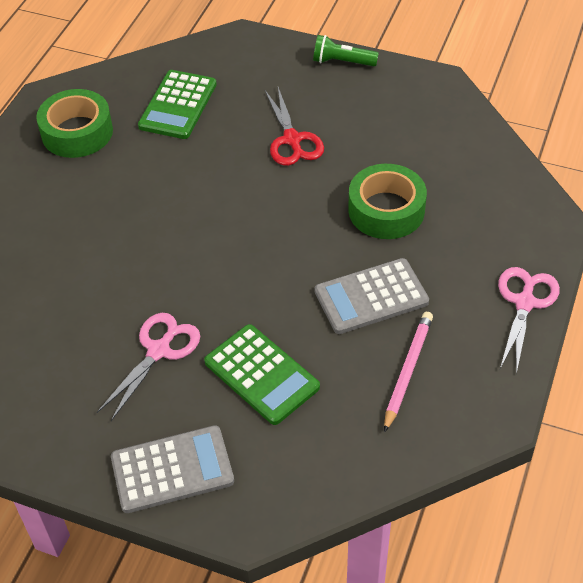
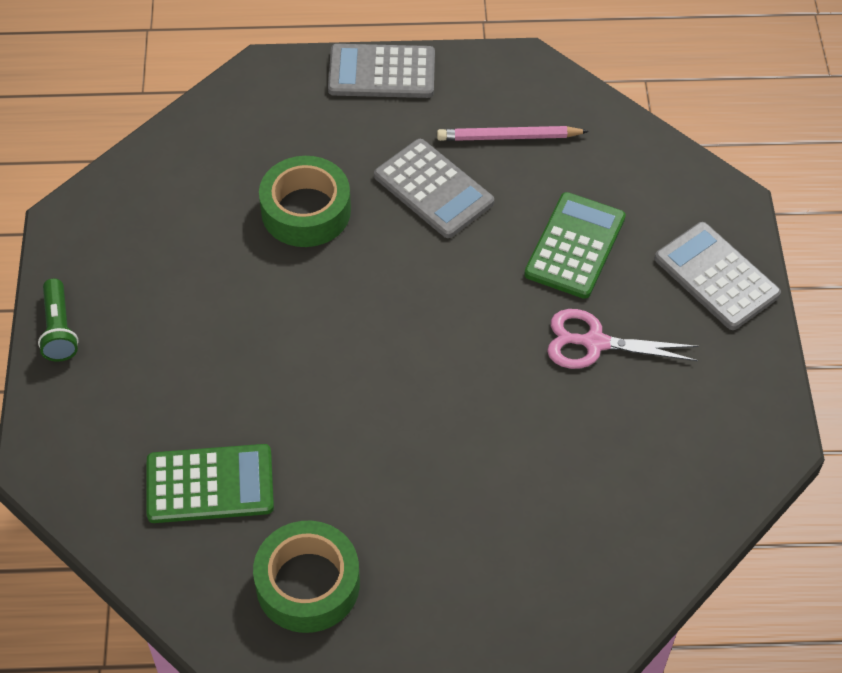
camera: 115 degrees left, 5 degrees up
(292, 140) = (227, 334): red scissors -> none
(524, 303) = (381, 72): pink scissors -> grey calculator

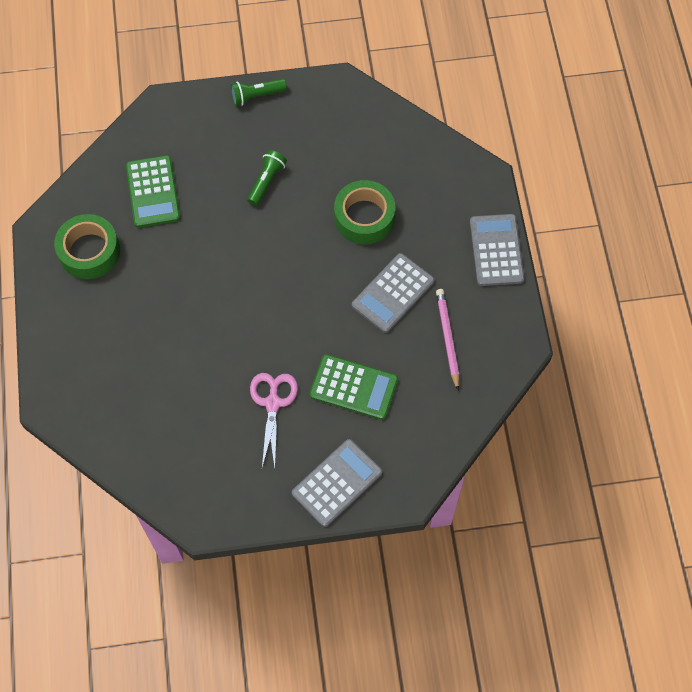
camera: 85 degrees right, 10 degrees up
(221, 326) = (266, 181): none -> green flashlight

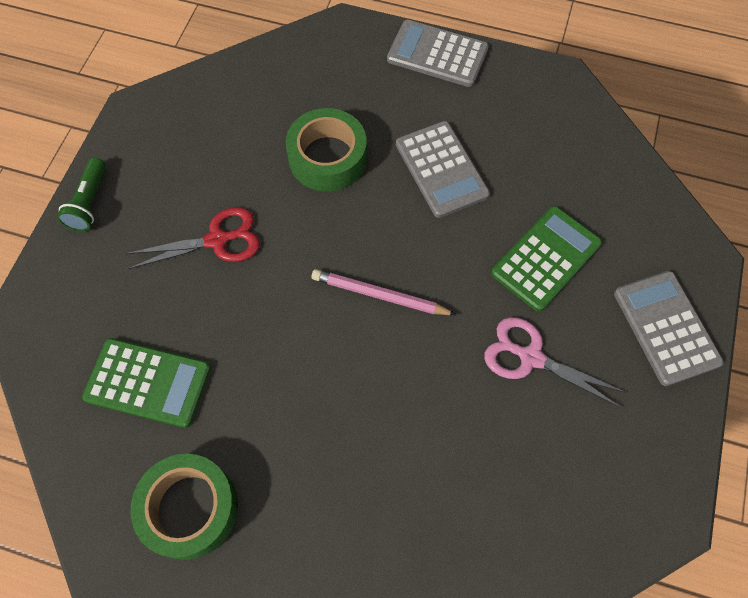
camera: 65 degrees left, 0 degrees up
(266, 181) = (217, 240): green flashlight -> red scissors
(448, 338) = (523, 140): pink pencil -> pink pencil (379, 295)

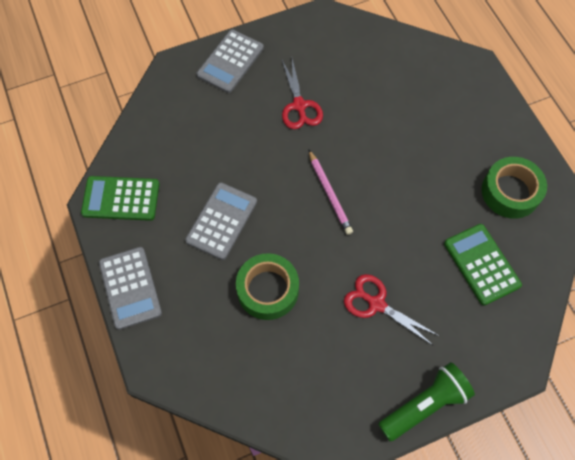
camera: 130 degrees left, 0 degrees up
(89, 202) = (424, 405): green flashlight -> green flashlight, size x1.54
(530, 357) = (299, 106): pink scissors -> red scissors
(546, 258) = (236, 133): green calculator -> green calculator (121, 198)

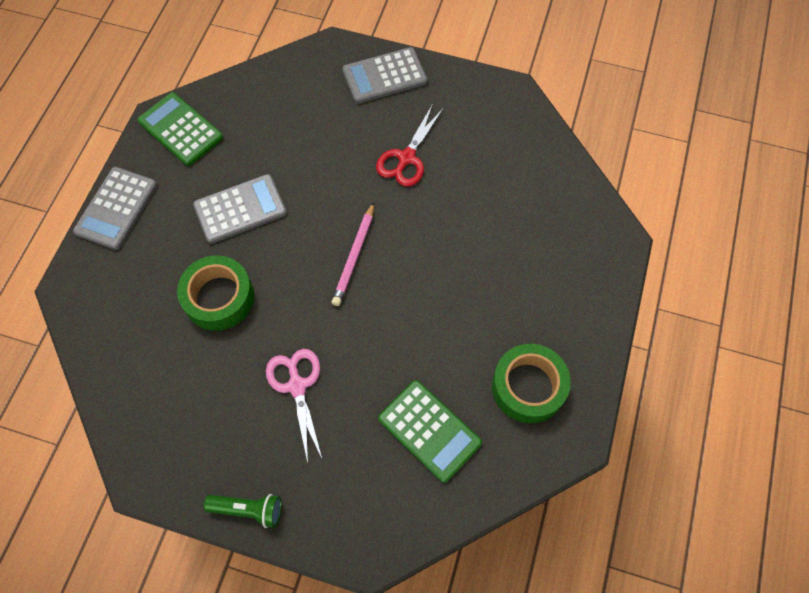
camera: 40 degrees right, 0 degrees up
(376, 304) = (297, 386): red scissors -> pink scissors
(424, 405) = (248, 509): green flashlight -> green flashlight, size x0.65
(481, 264) = (429, 430): green calculator -> green calculator turned 120 degrees clockwise

